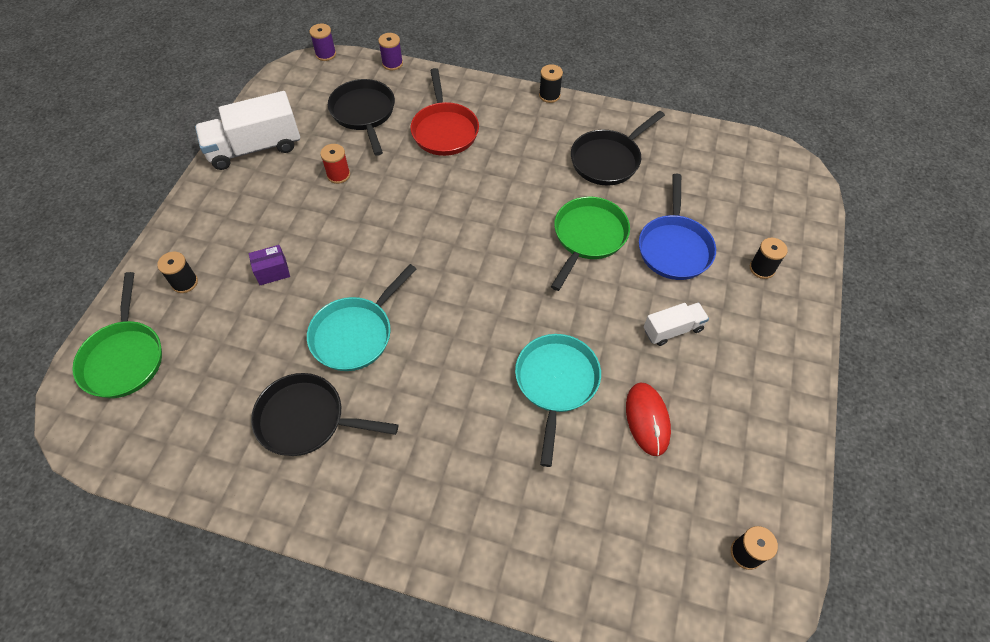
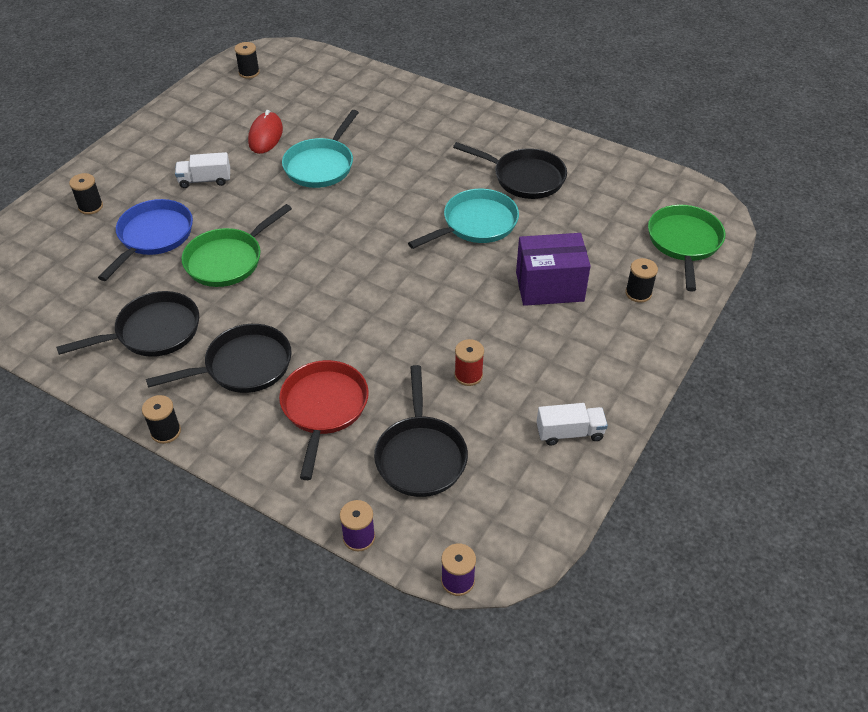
camera: 165 degrees left, 10 degrees down
(255, 148) = (570, 433): white truck -> white truck, size x0.55
(272, 272) = (549, 287): purple box -> purple box, size x1.97
(520, 148) = (243, 366): none -> black pan

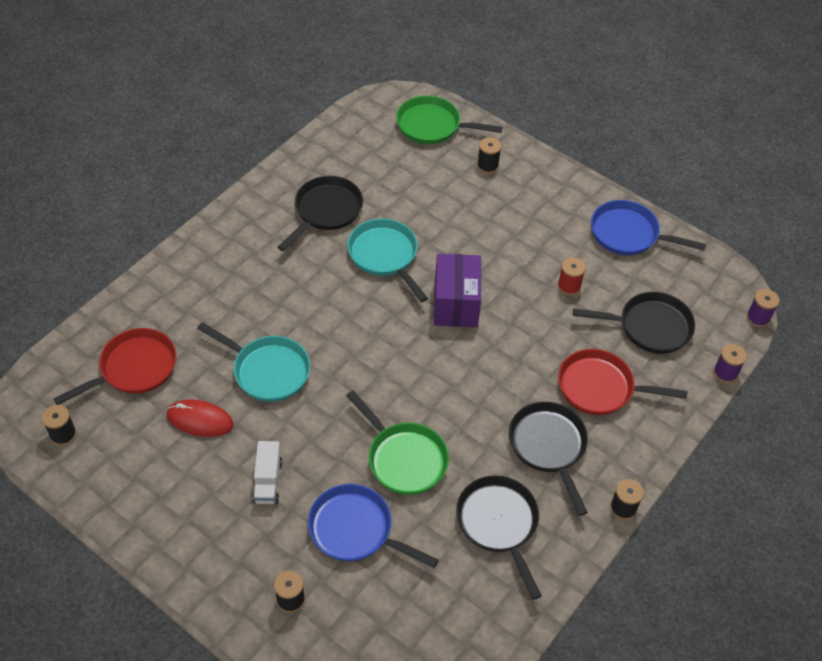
camera: 85 degrees left, 5 degrees up
(315, 95) = (134, 368): none -> red pan
(549, 287) = (473, 219): purple box -> purple box (456, 304)
(570, 433) = (629, 234): white truck -> blue pan

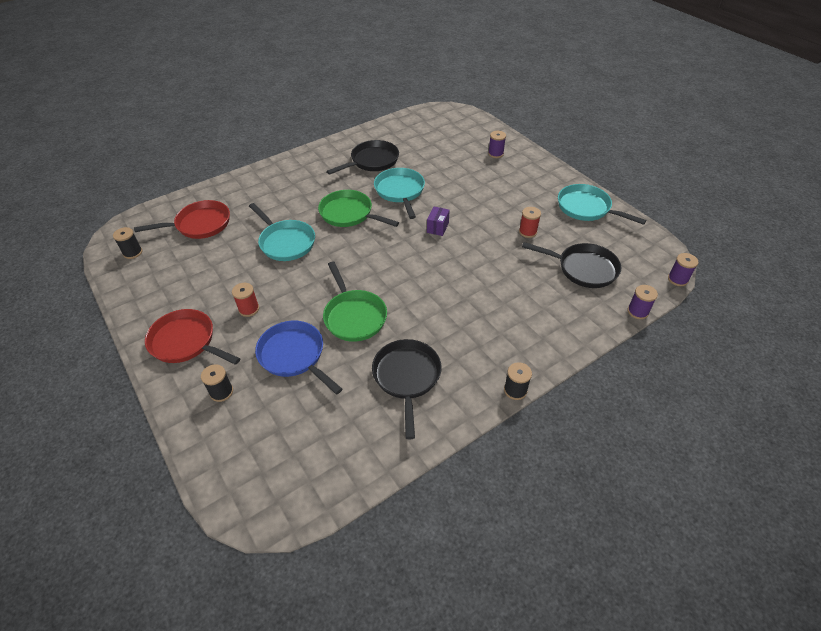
camera: 20 degrees right, 5 degrees down
(200, 420) = (224, 262): red mouse -> none
(268, 481) = (249, 309): white truck -> red spool
(433, 126) = (466, 127): green pan -> green pan (349, 214)
(456, 304) = (437, 227): purple box -> purple box, size x0.51
(487, 166) = (495, 154): black spool -> purple spool
(549, 447) = (470, 332): black pan -> none
(600, 388) = (528, 301): red pan -> red pan (186, 342)
(629, 234) = (586, 208): blue pan -> turquoise pan

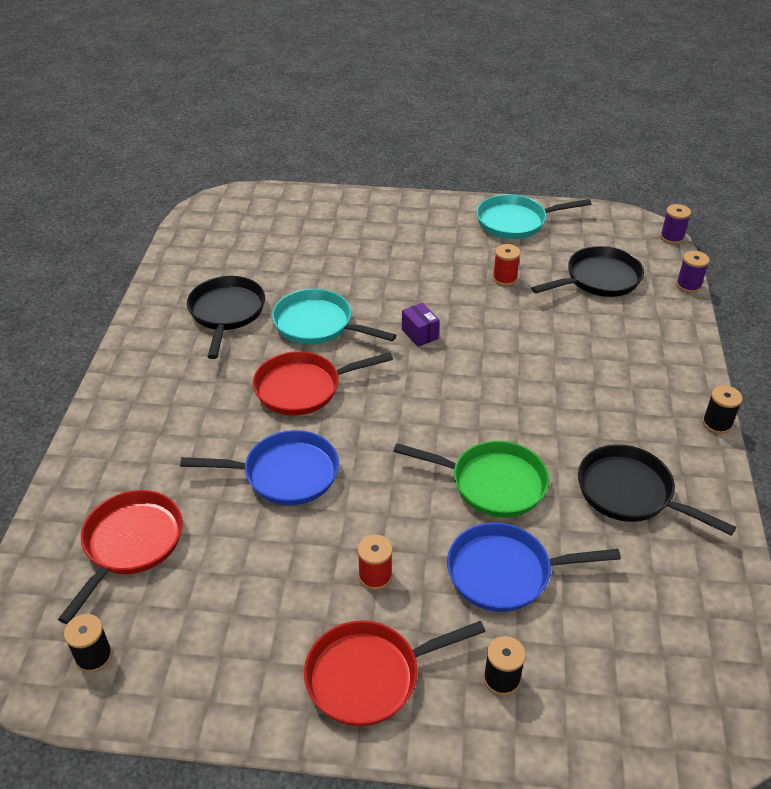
camera: 50 degrees left, 5 degrees down
(285, 242) = (285, 474): turquoise pan -> blue pan
(349, 214) = (303, 388): green pan -> red pan
(495, 154) = (349, 220): purple spool -> none

